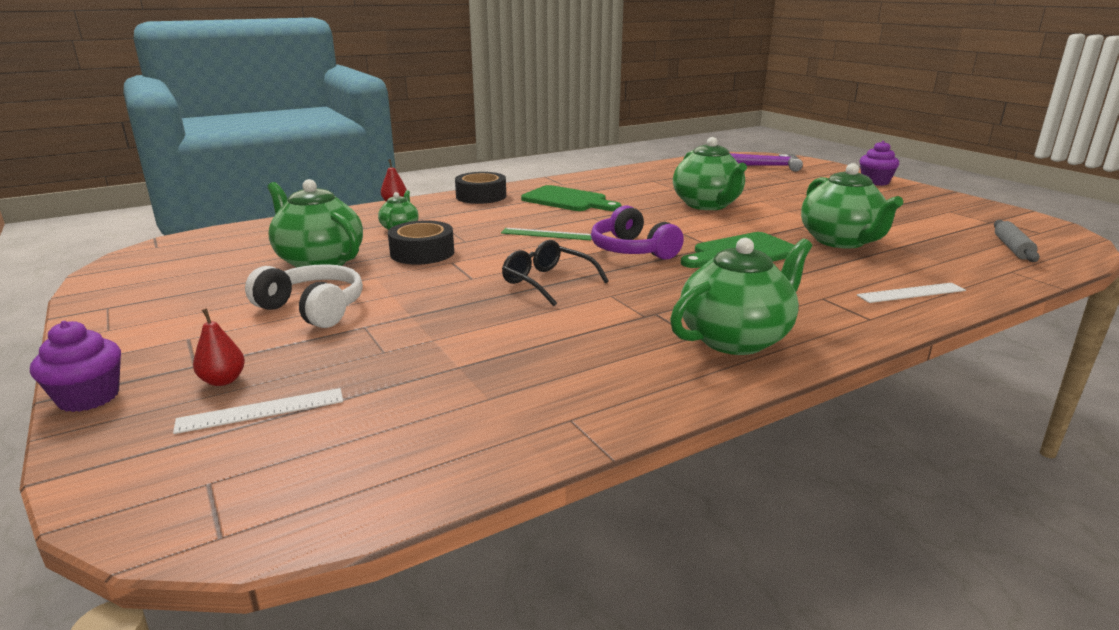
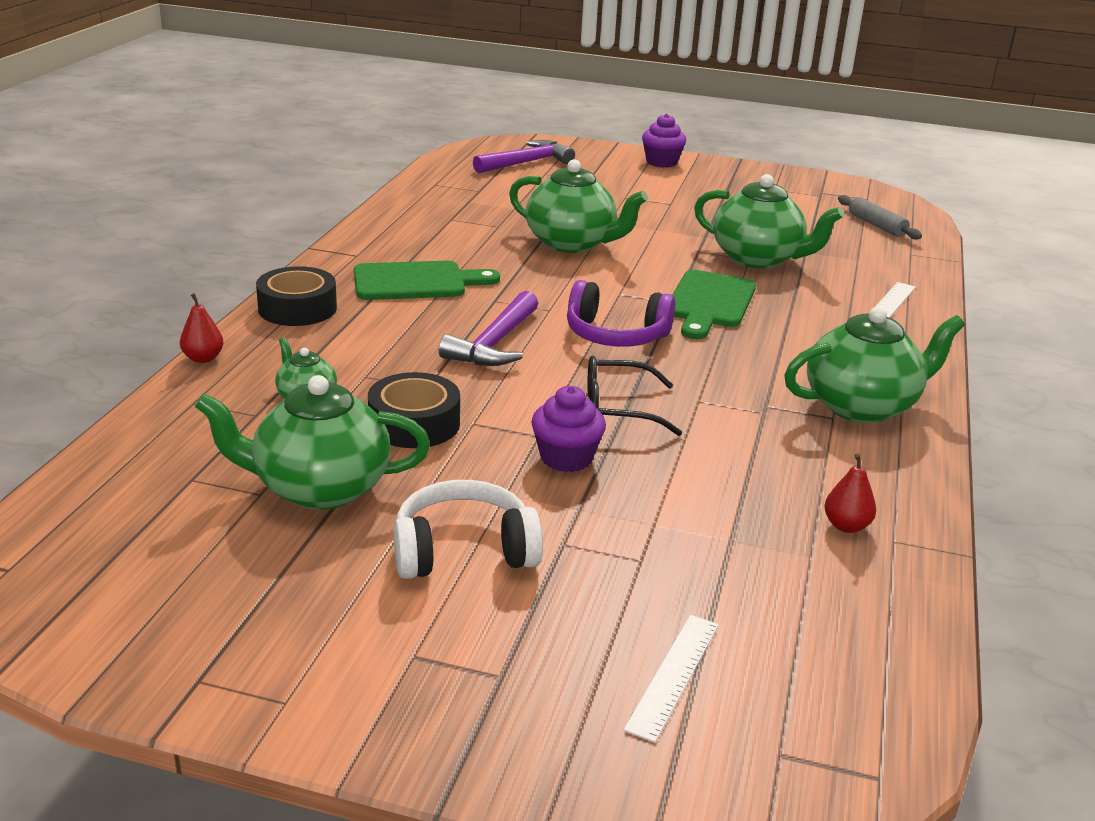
camera: 45 degrees left, 5 degrees up
(89, 397) = (482, 772): purple cupcake -> purple cupcake (566, 458)
(223, 380) = (569, 672): red pear -> red pear (846, 526)
(547, 234) = (494, 344): green ruler -> purple hammer
(736, 339) = (862, 406): green teapot -> green teapot turned 60 degrees clockwise

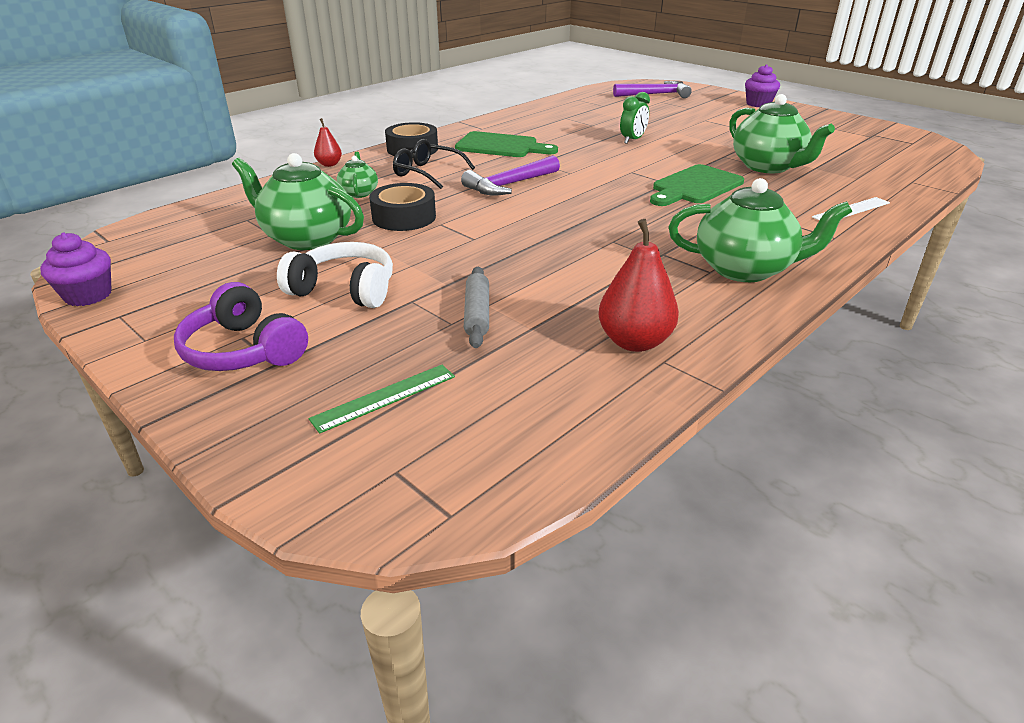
camera: 30 degrees right, 5 degrees up
(566, 458) = (476, 254): purple cupcake -> purple cupcake (88, 295)
(572, 243) = (632, 140): green teapot -> green clock
(615, 335) = (599, 194): purple headphones -> purple headphones (243, 350)
(618, 409) = (547, 234): black glasses -> black glasses (427, 173)
(673, 675) = (384, 397): white ruler -> green ruler
(846, 526) = (634, 342): red pear -> red pear, size x1.79
(876, 225) = (901, 160): grey rolling pin -> grey rolling pin (477, 314)

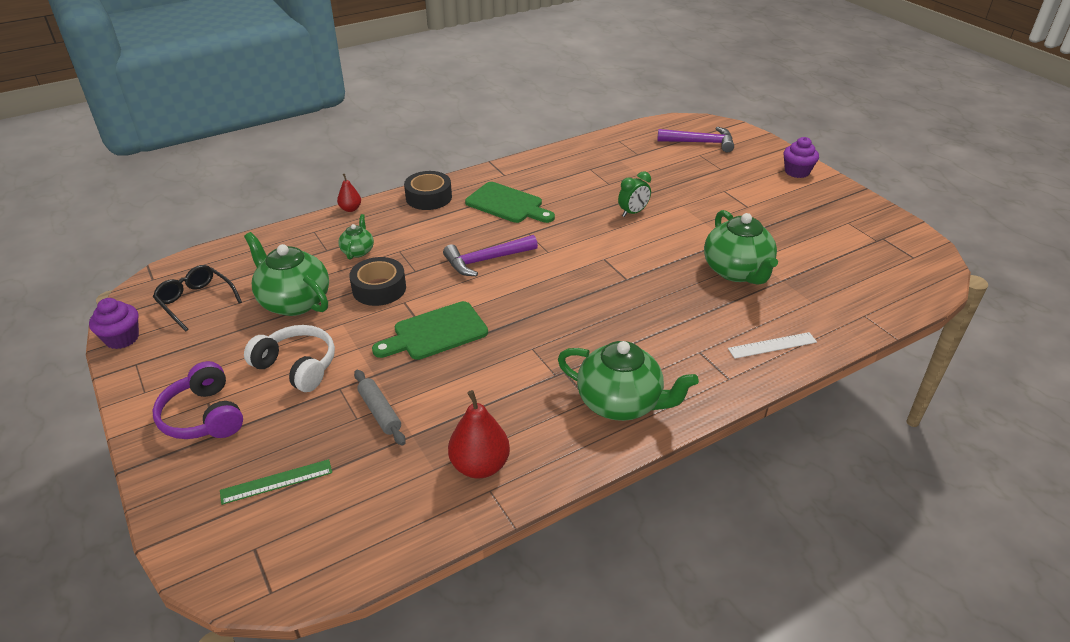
camera: 15 degrees right, 5 degrees up
(427, 173) = (425, 233): black glasses -> black glasses (196, 301)
(477, 314) = (379, 412): grey rolling pin -> grey rolling pin turned 45 degrees counterclockwise
(695, 186) = (648, 289): green cutting board -> green cutting board (435, 332)

